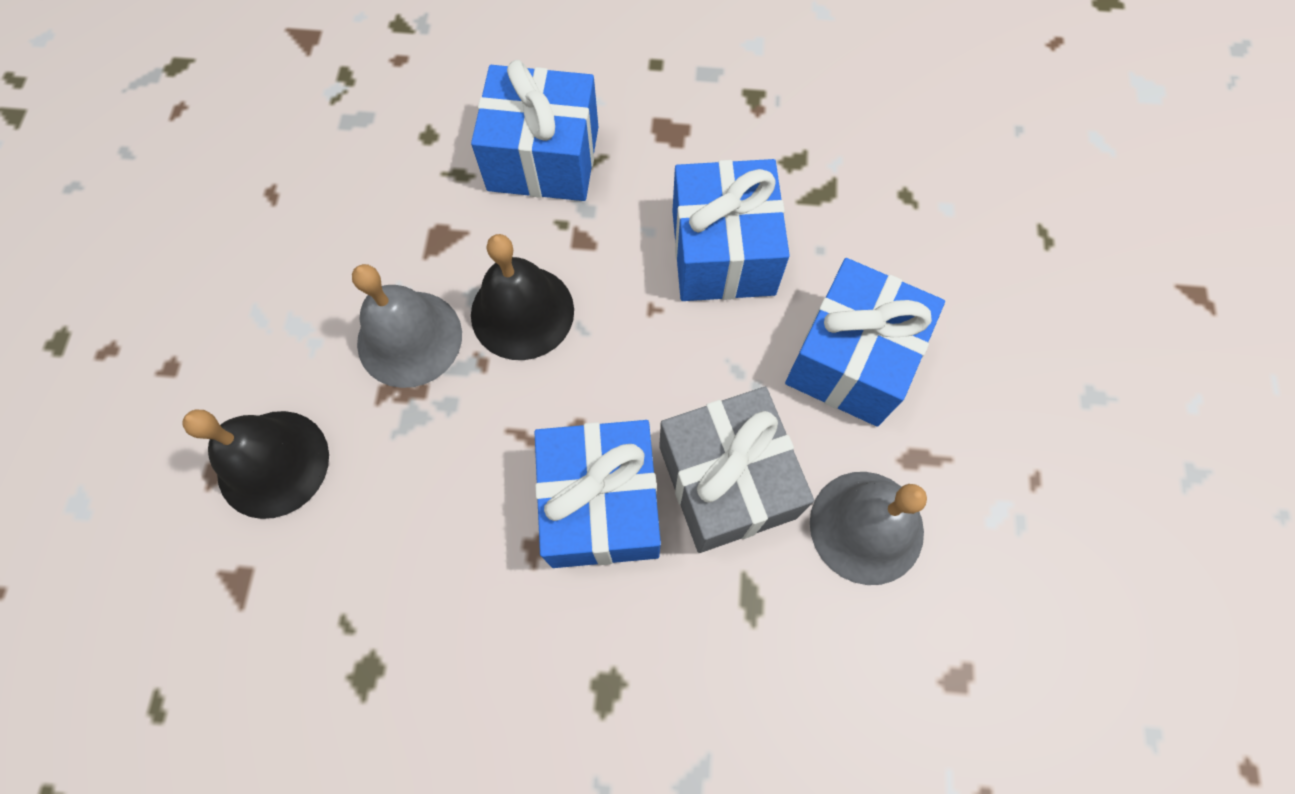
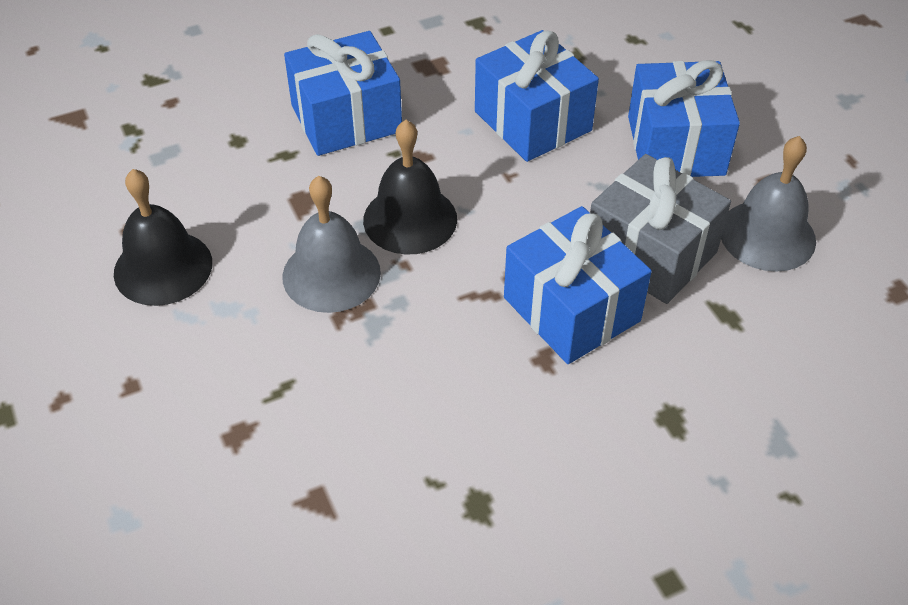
camera: 30 degrees left, 20 degrees down
(273, 463) = (282, 406): black bell -> black bell (163, 267)

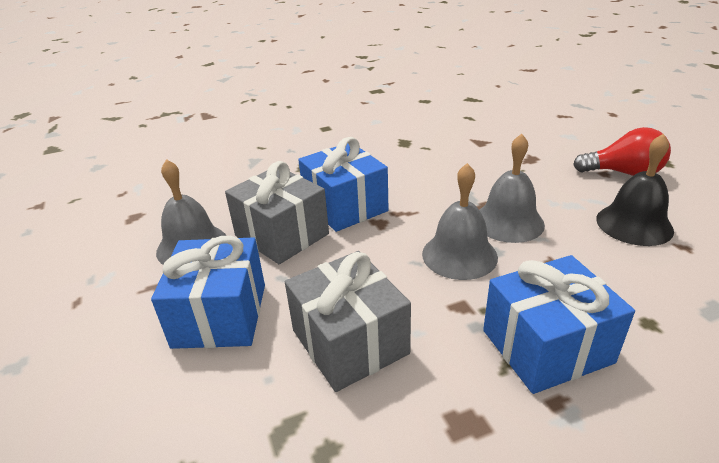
camera: 175 degrees left, 15 degrees down
(99, 384) = (623, 173): none -> red light bulb
(410, 219) = (459, 255): black bell -> grey bell
(532, 121) = (350, 342): blue gift -> grey gift

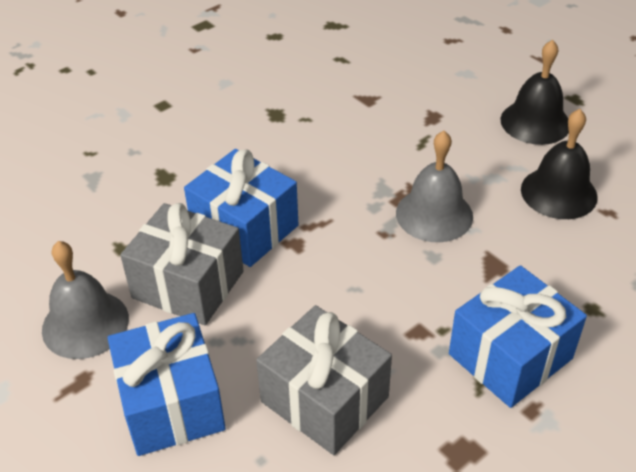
camera: 20 degrees left, 10 degrees up
(459, 255) = (397, 269): grey bell -> none
(623, 173) = (535, 122): red light bulb -> black bell

